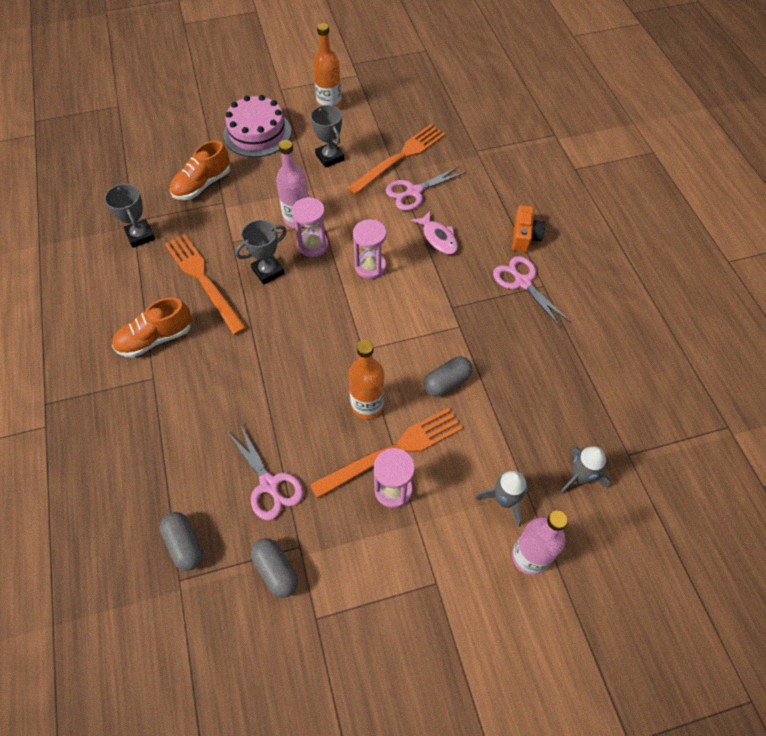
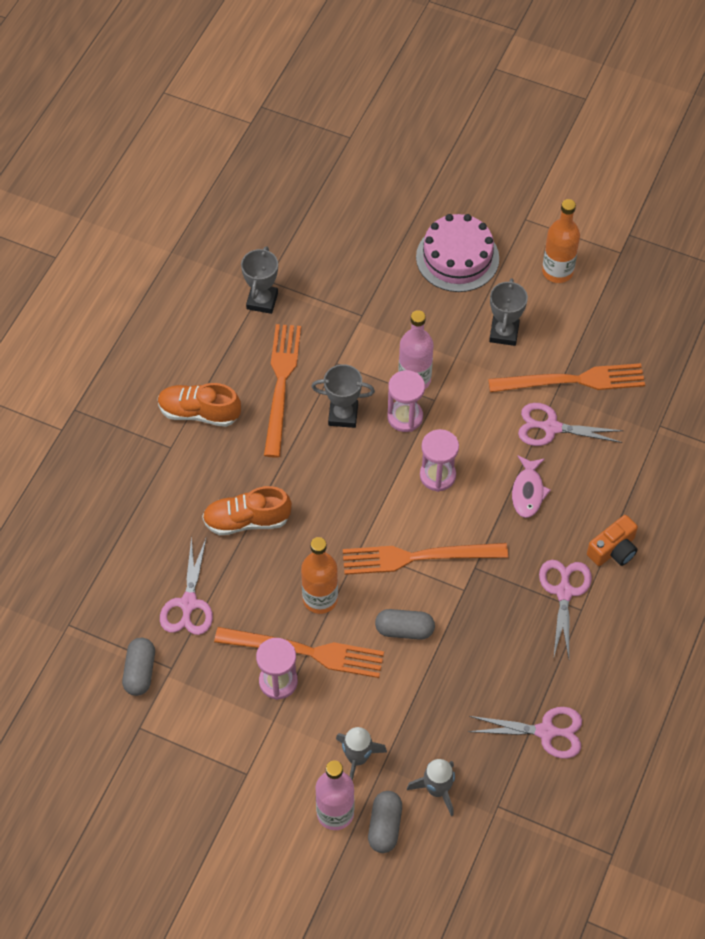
camera: 40 degrees right, 0 degrees up
(185, 544) = (92, 601): grey capsule -> grey capsule (385, 826)
(202, 185) = (358, 283): orange shoe -> orange shoe (247, 521)
(408, 327) = (418, 557): none -> orange fork
(604, 379) = (546, 732): none -> pink scissors

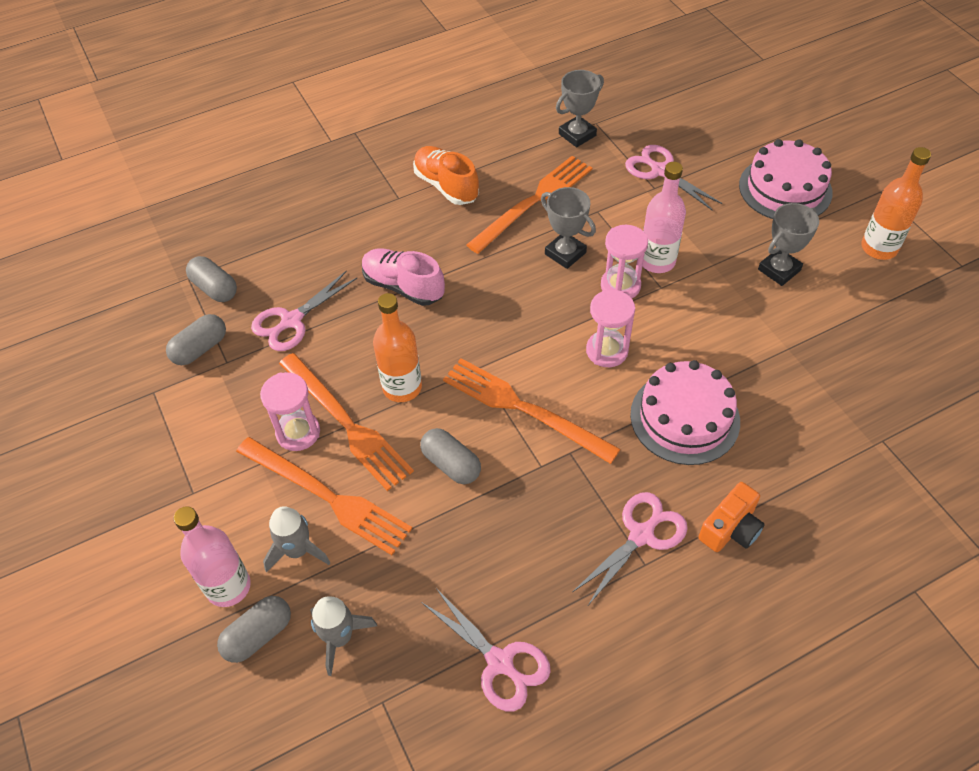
camera: 40 degrees right, 5 degrees down
(100, 618) = (215, 288): none -> grey capsule
(247, 521) = (403, 286): orange shoe -> pink shoe
(528, 492) = (685, 417): pink fish -> pink cake
(551, 427) = (758, 375): pink scissors -> pink scissors (660, 171)
(572, 380) = (817, 347): orange fork -> orange fork (327, 496)
(613, 550) = (730, 528): orange camera -> orange camera turned 45 degrees counterclockwise

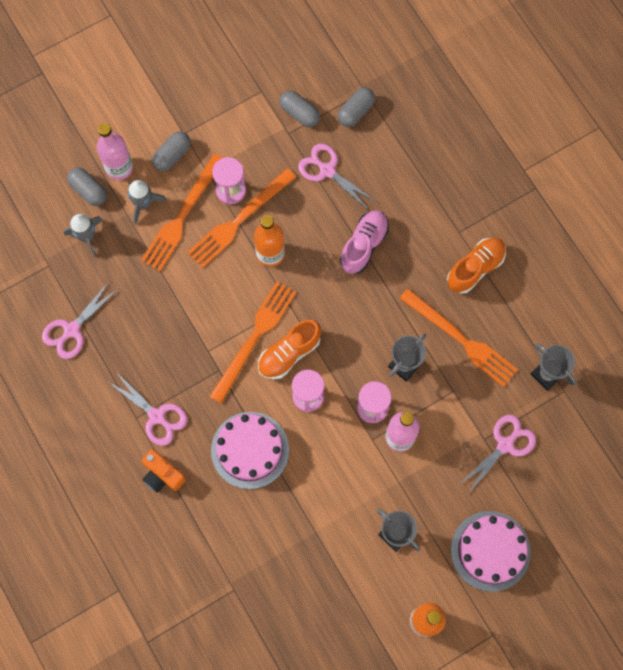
camera: 85 degrees right, 20 degrees up
(451, 464) = (208, 292): grey capsule -> grey capsule (172, 155)
(547, 370) = (289, 354): none -> orange shoe

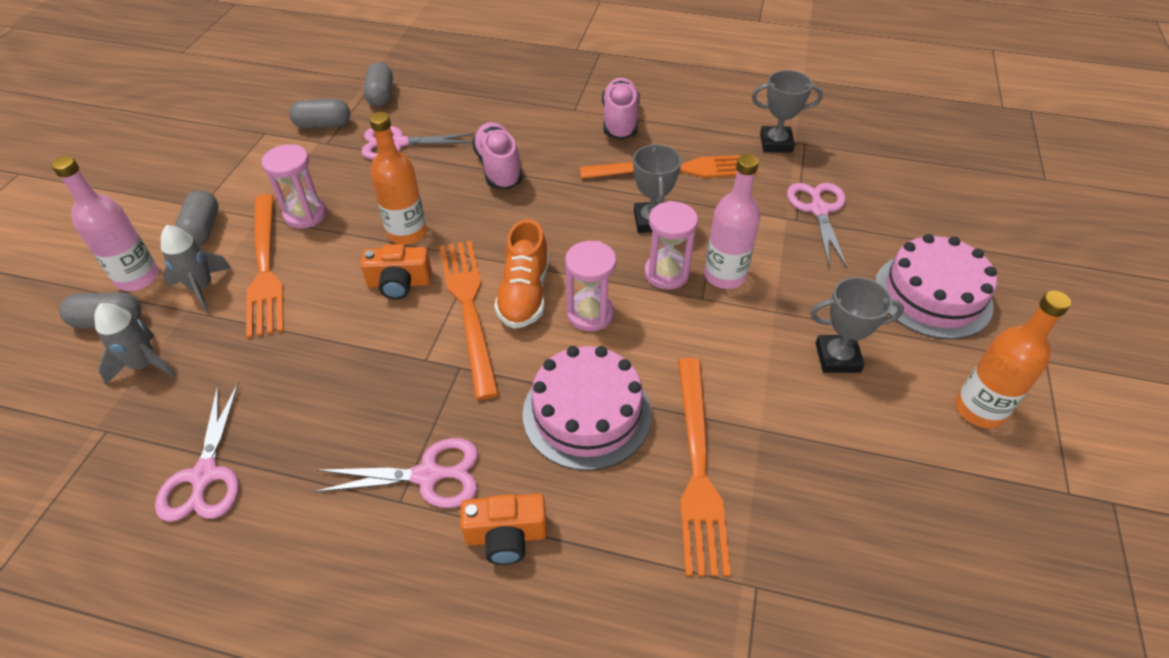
camera: 45 degrees left, 25 degrees down
(236, 288) = (399, 283): none -> orange camera
(239, 220) = (341, 230): orange fork -> orange fork (698, 468)
(475, 268) = (620, 121): orange shoe -> pink shoe

